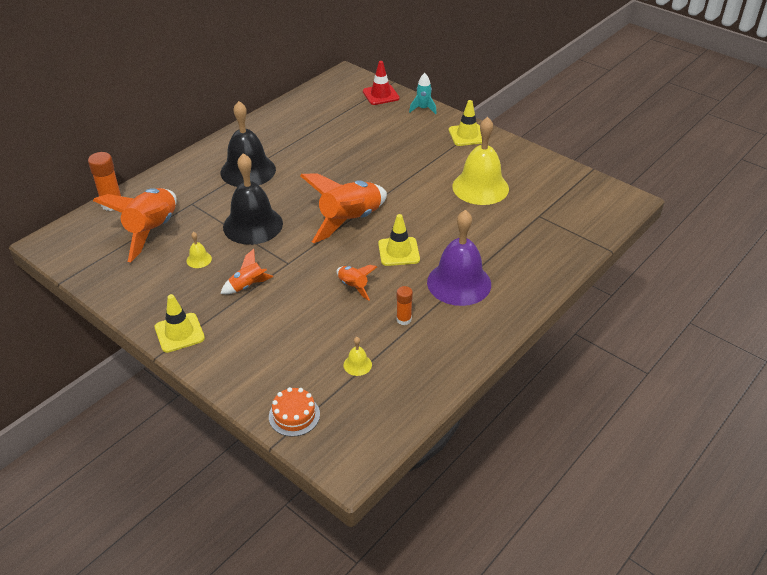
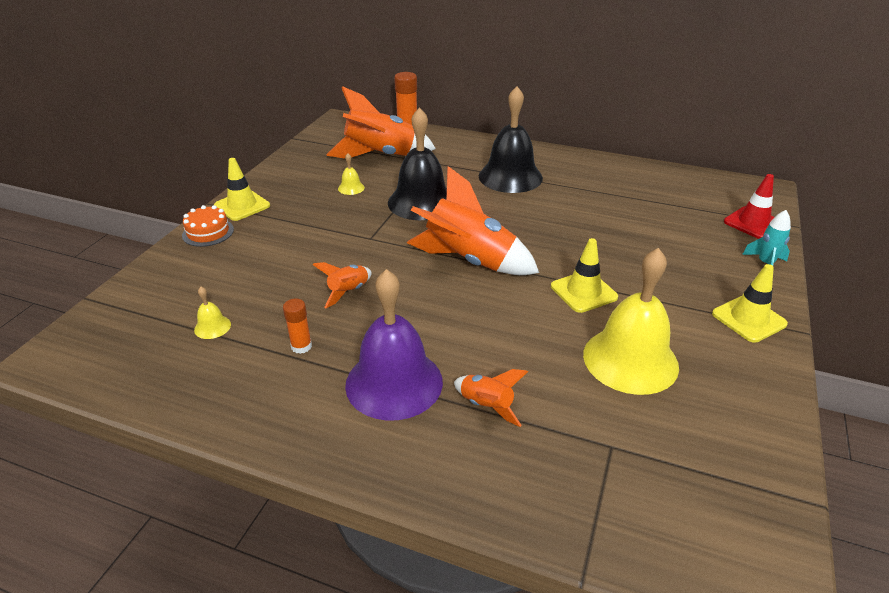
camera: 70 degrees right, 5 degrees down
(247, 286) = (322, 224): orange rocket -> orange rocket (486, 406)
(294, 415) = (129, 301): orange cake -> orange cake (208, 232)
(398, 252) = (432, 312): yellow traffic cone -> yellow traffic cone (583, 292)

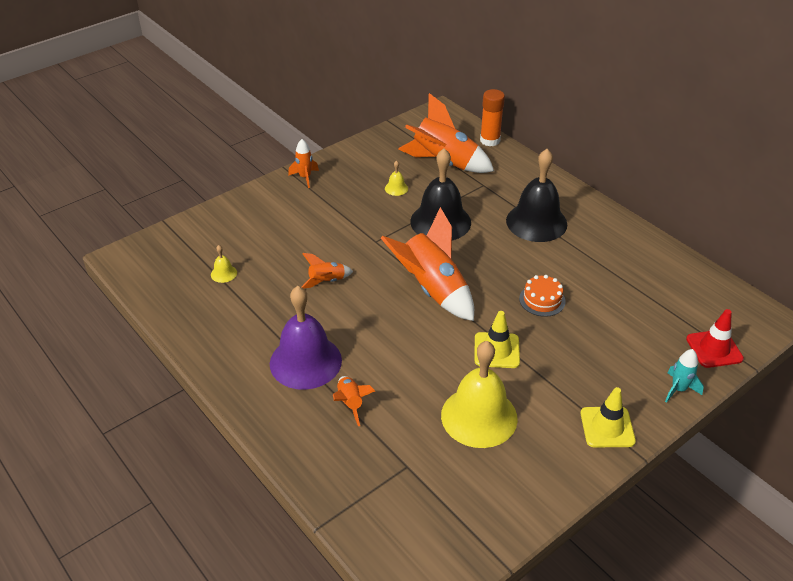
camera: 30 degrees right, 5 degrees up
(208, 232) = (267, 194): orange cake -> orange cake (542, 300)
(242, 206) = (305, 177): yellow traffic cone -> orange rocket
(301, 346) = (267, 311): orange glue stick -> none

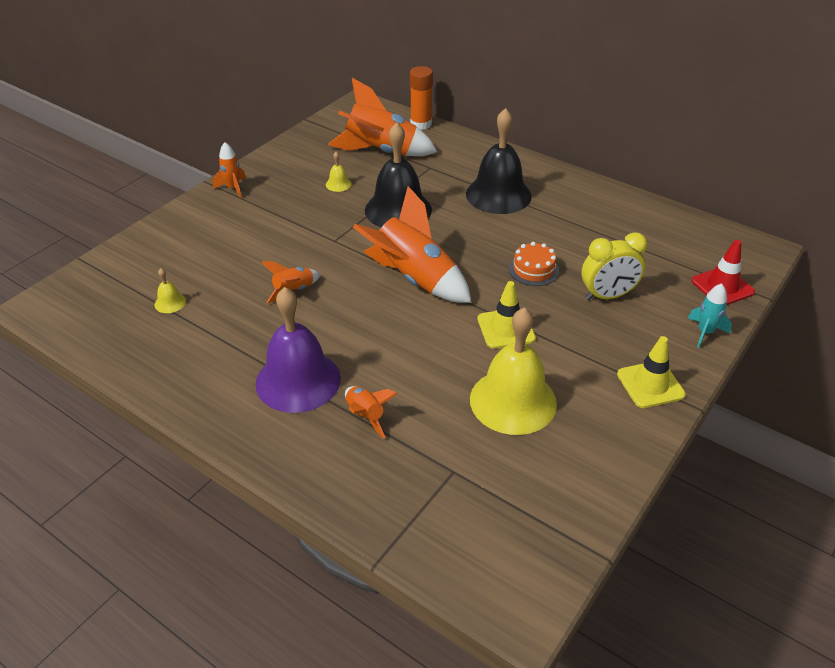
camera: 15 degrees left, 0 degrees up
(601, 337) = (607, 296): none -> yellow clock

